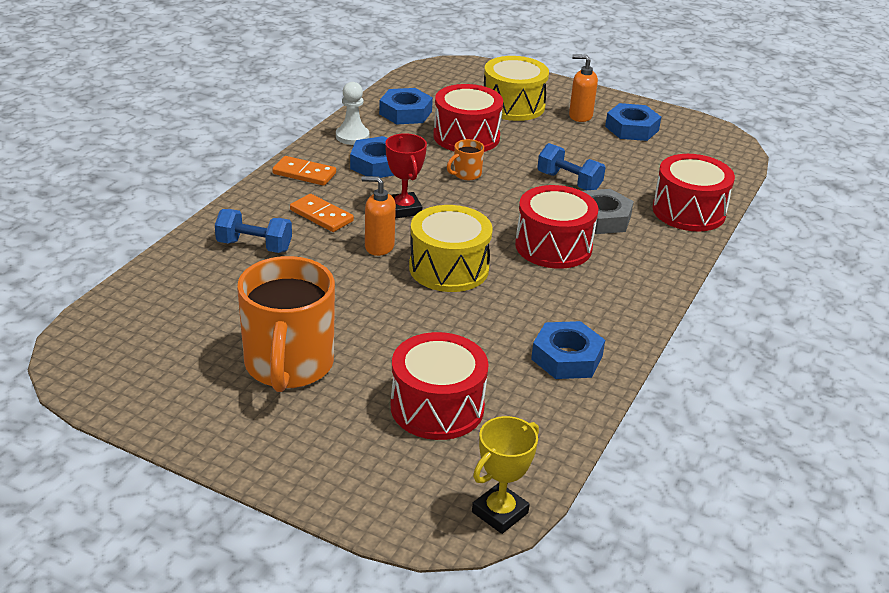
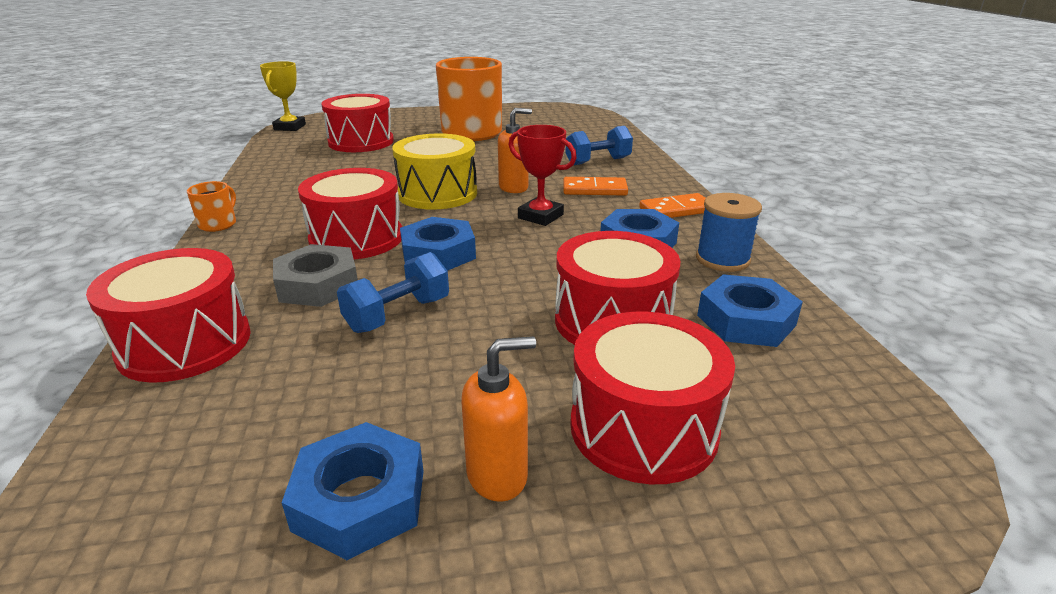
camera: 145 degrees right, 5 degrees down
(352, 136) = (722, 259): white pawn -> blue spool
(466, 174) = (535, 270): orange mug -> orange mug (218, 224)
(513, 106) = (643, 428): yellow drum -> red drum
(567, 357) = (288, 179): blue nut -> blue nut (438, 253)
(569, 182) = (398, 315): blue dumbbell -> blue dumbbell turned 45 degrees counterclockwise

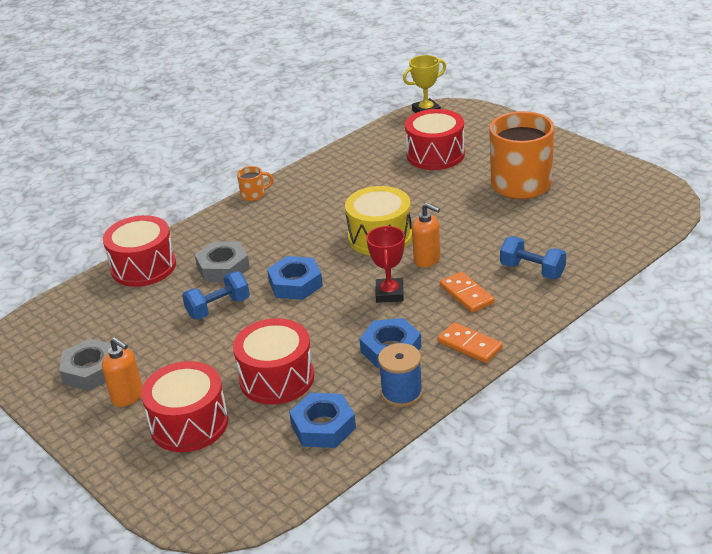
camera: 60 degrees right, 5 degrees up
(356, 238) = (285, 247): red drum -> none
(360, 499) = (91, 370): blue nut -> grey nut
(398, 315) = (218, 308): blue dumbbell -> blue dumbbell turned 45 degrees counterclockwise

